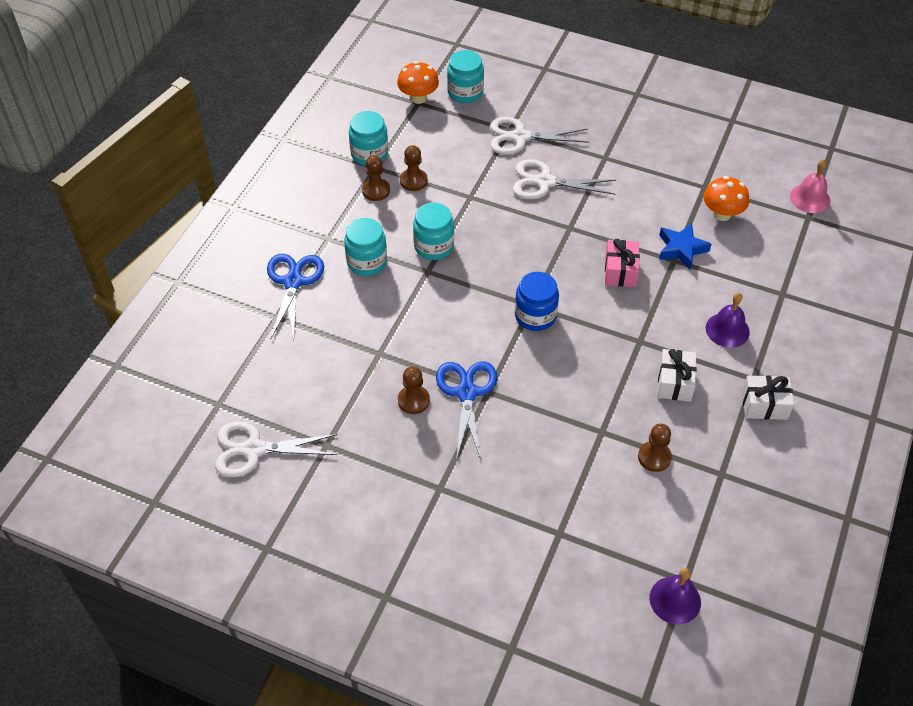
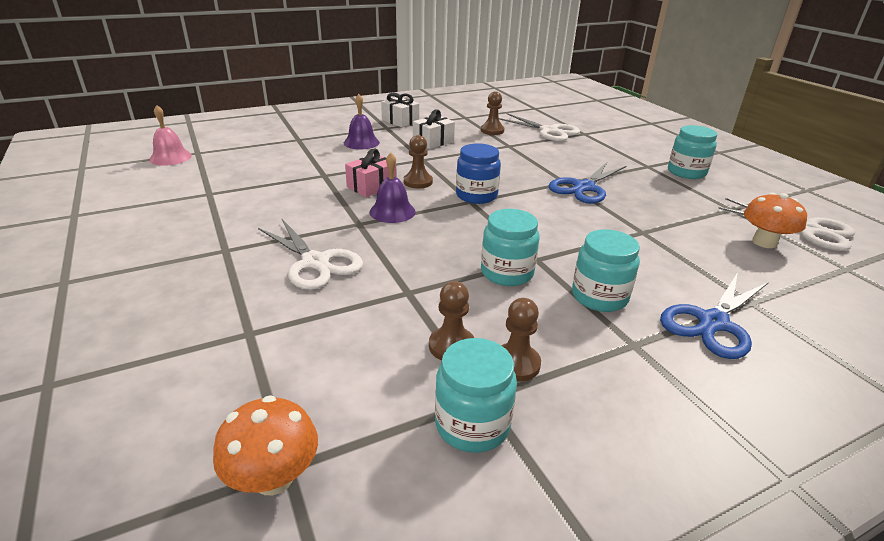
camera: 140 degrees left, 20 degrees down
(413, 400) = (633, 200): brown pawn -> brown pawn (418, 182)
(465, 92) = (200, 429): turquoise jar -> turquoise jar (686, 172)
(520, 137) = (255, 316): white scissors -> white scissors (549, 131)
(675, 600) = (547, 107): purple bell -> purple bell (392, 211)
(681, 249) = (307, 176): blue star -> none
(722, 214) = (238, 177): orange mushroom -> orange mushroom (764, 242)

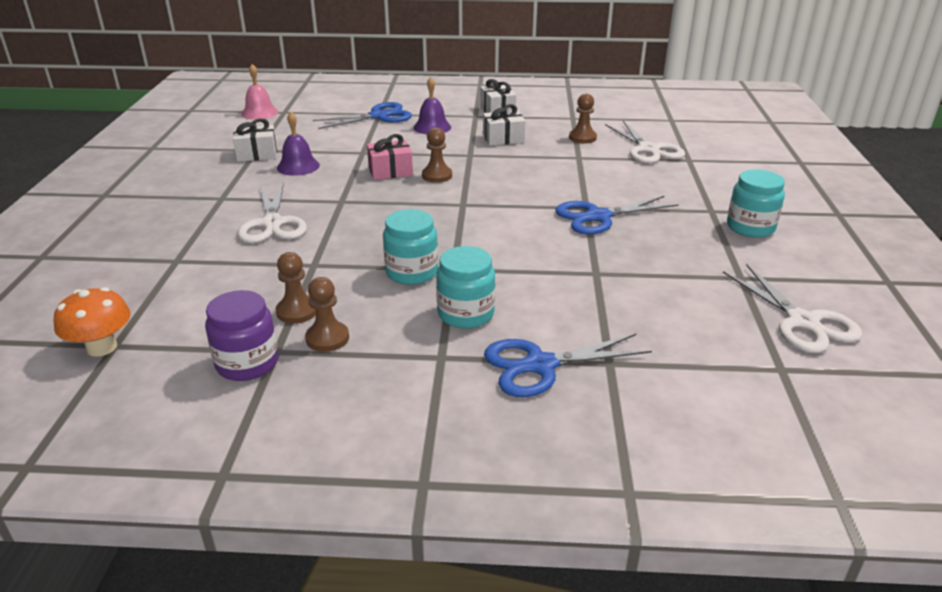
camera: 30 degrees right, 0 degrees up
(215, 197) = (257, 154): none -> white gift
(300, 141) = (379, 116): none -> blue scissors
(392, 211) = (381, 197): purple bell -> purple bell (298, 166)
(472, 424) = (247, 363): turquoise jar -> purple jar
(476, 195) = (475, 200): blue jar -> none
(764, 242) = (722, 318): orange mushroom -> none

